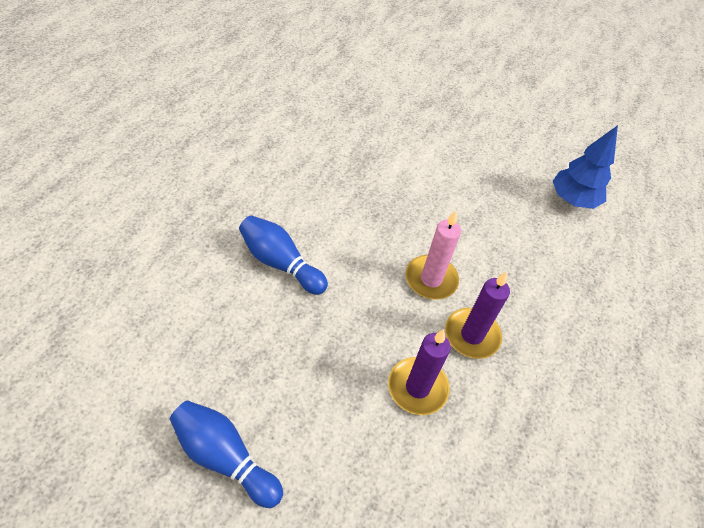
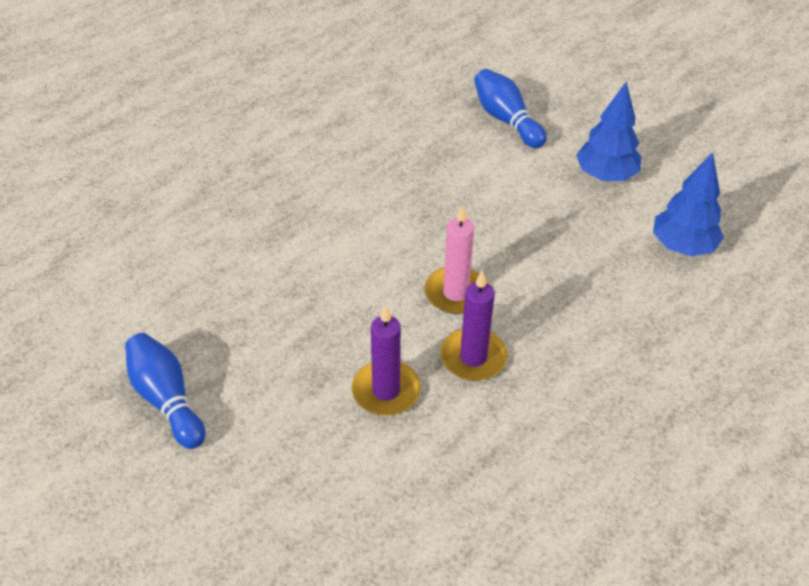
camera: 25 degrees right, 5 degrees down
(280, 263) = (298, 242): blue bowling pin -> blue bowling pin (506, 120)
(492, 153) = (605, 175): none -> blue tree

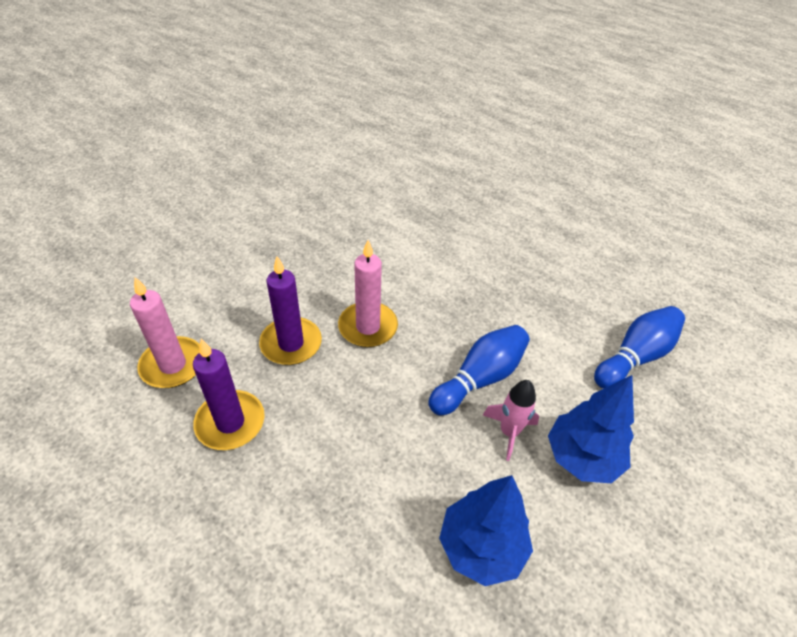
camera: 80 degrees right, 0 degrees up
(166, 399) = (250, 183): blue bowling pin -> blue bowling pin (479, 378)
(386, 391) = (254, 289): purple candle -> purple candle (230, 422)
(496, 463) = (173, 365): none -> pink candle
(582, 212) = (509, 432): none -> pink rocket

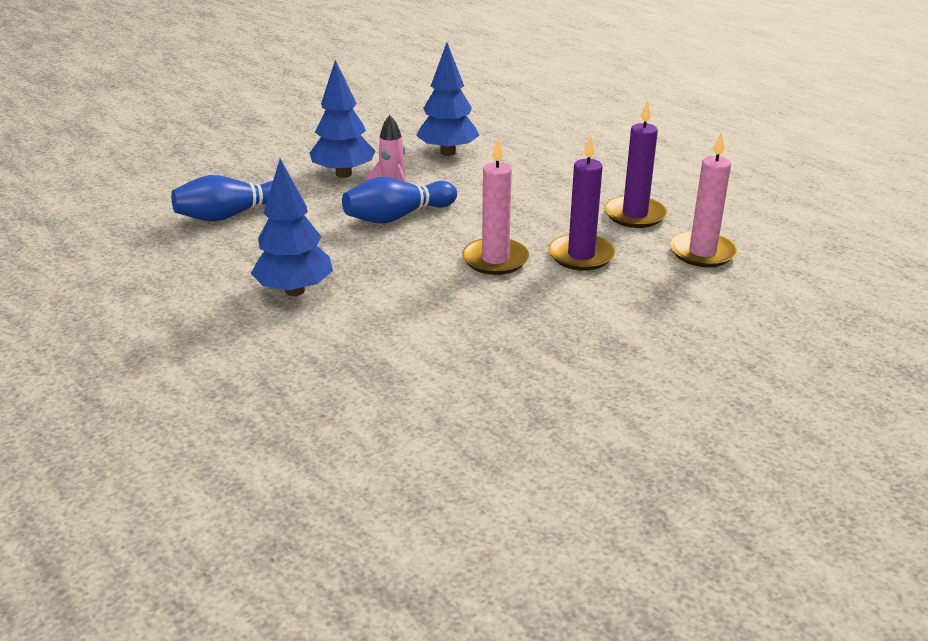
camera: 165 degrees left, 15 degrees down
(511, 271) = (295, 290): none -> blue tree

